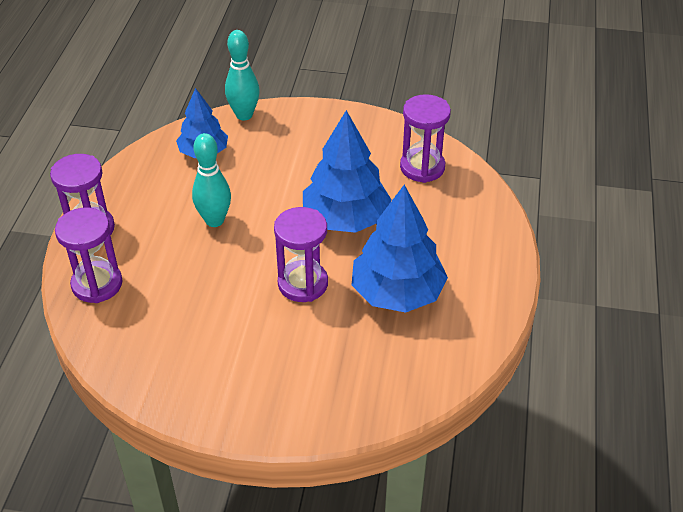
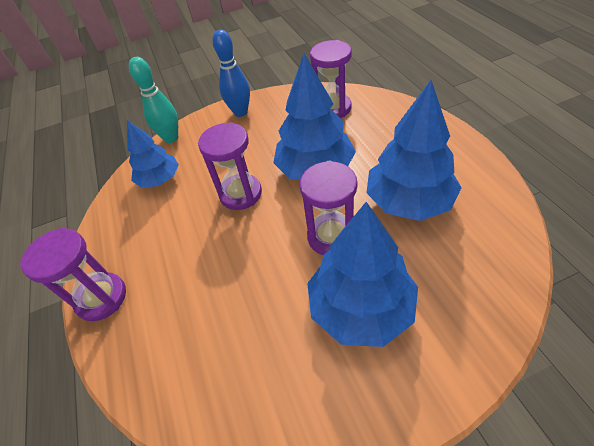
camera: 25 degrees left, 5 degrees up
(97, 284) = (145, 350): purple hourglass -> purple hourglass (240, 194)
(214, 220) = (212, 227): turquoise bowling pin -> none
(274, 346) = (361, 307): none -> blue tree
(330, 122) = (240, 112): none -> blue bowling pin

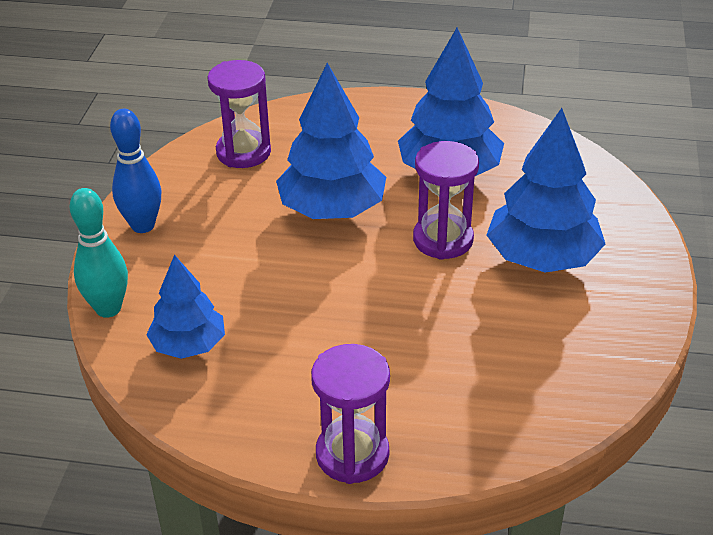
camera: 65 degrees left, 10 degrees down
(240, 194) = (305, 281): purple hourglass -> none

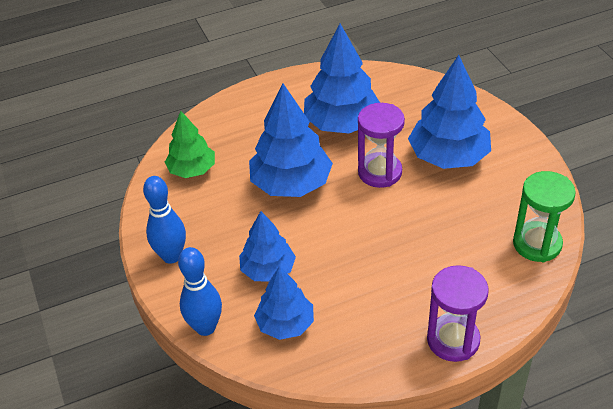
camera: 30 degrees left, 5 degrees up
(108, 308) = (205, 327): turquoise bowling pin -> blue bowling pin
(223, 283) = (268, 270): none -> blue tree
(243, 152) = (192, 170): purple hourglass -> green tree
(559, 402) = (537, 244): none -> green hourglass

